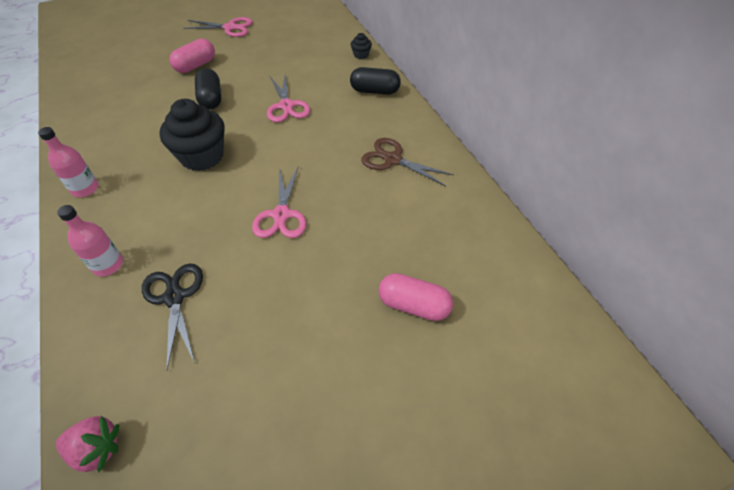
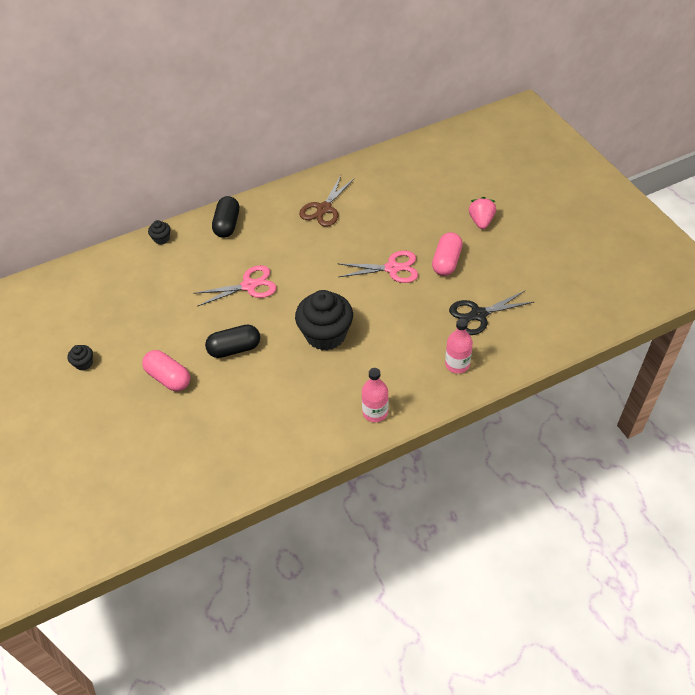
camera: 90 degrees left, 0 degrees up
(97, 449) = (588, 323): pink strawberry -> pink strawberry (481, 221)
(230, 28) = (84, 363): pink scissors -> black cupcake
(413, 305) = (461, 194): pink capsule -> pink capsule (446, 262)

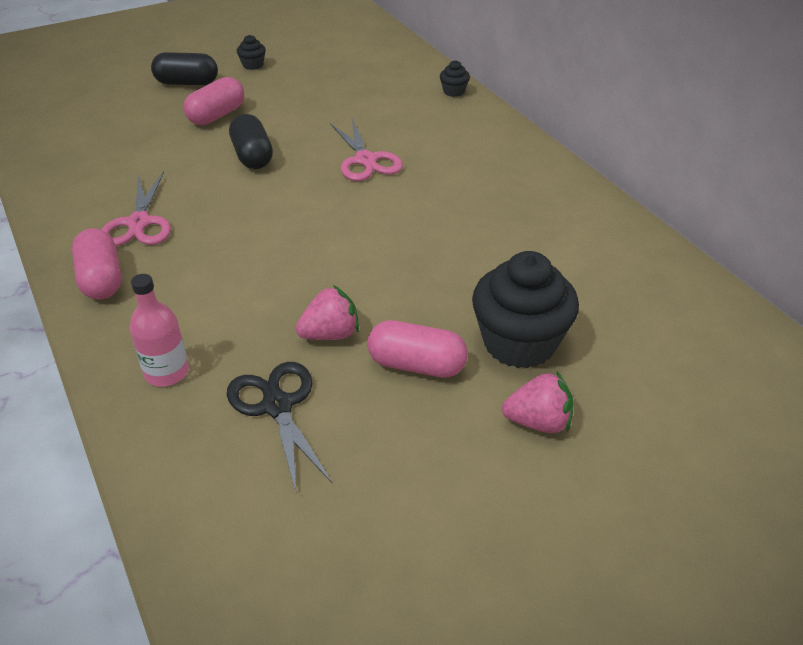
camera: 85 degrees right, 10 degrees down
(227, 225) = (487, 136): black capsule -> black capsule (187, 83)
(324, 209) = (537, 219): brown scissors -> none
(326, 335) = (262, 229): black cupcake -> black cupcake (519, 343)
(375, 412) = (101, 279): pink bottle -> pink capsule
(392, 268) = (400, 296): pink scissors -> pink scissors (139, 223)
(424, 296) = (330, 334): none -> pink strawberry

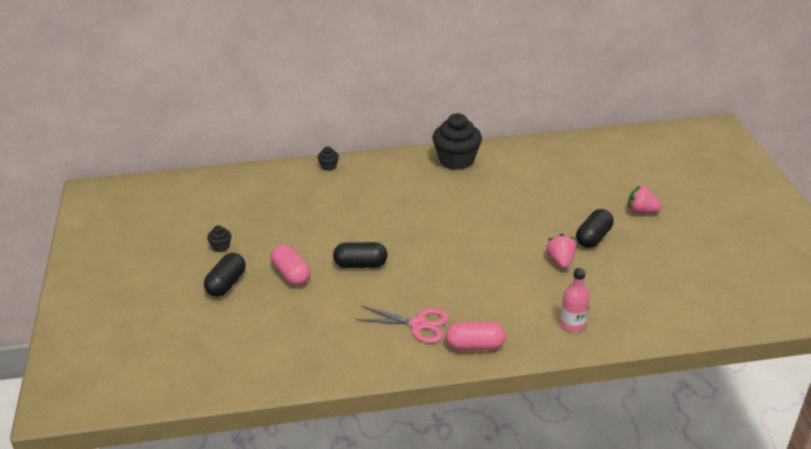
camera: 70 degrees left, 5 degrees down
(277, 406) = (610, 287): black scissors -> none
(366, 160) = (394, 218): pink scissors -> none
(416, 365) = (593, 237): pink capsule -> black capsule
(519, 343) = (587, 203): black cupcake -> black cupcake (456, 160)
(538, 422) = (641, 211): pink strawberry -> pink strawberry turned 90 degrees counterclockwise

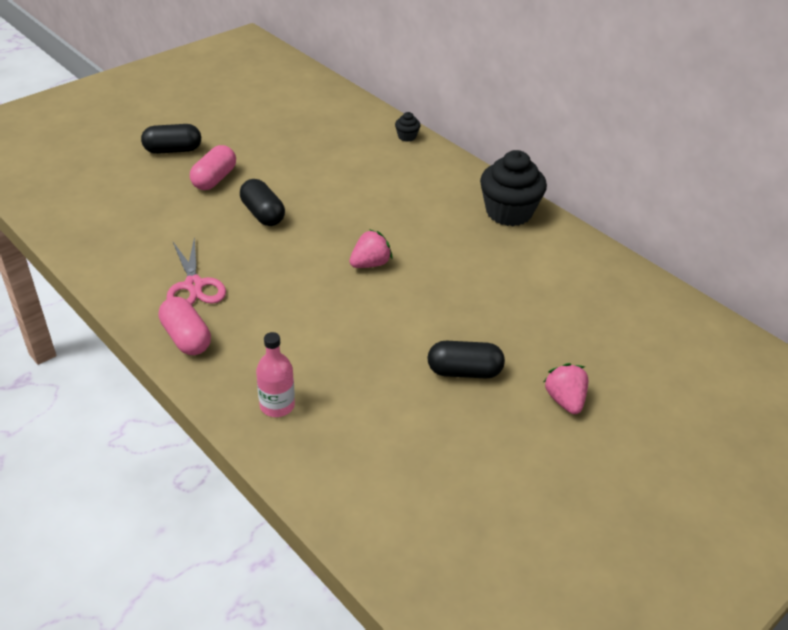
camera: 55 degrees right, 5 degrees up
(221, 246) = (224, 127): black cupcake -> none
(560, 261) = (390, 357): pink strawberry -> pink strawberry (370, 264)

